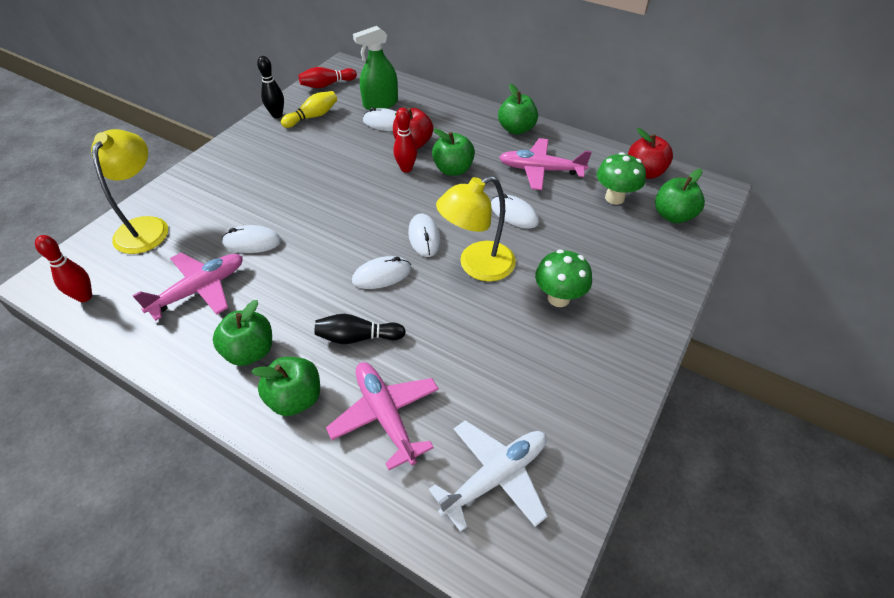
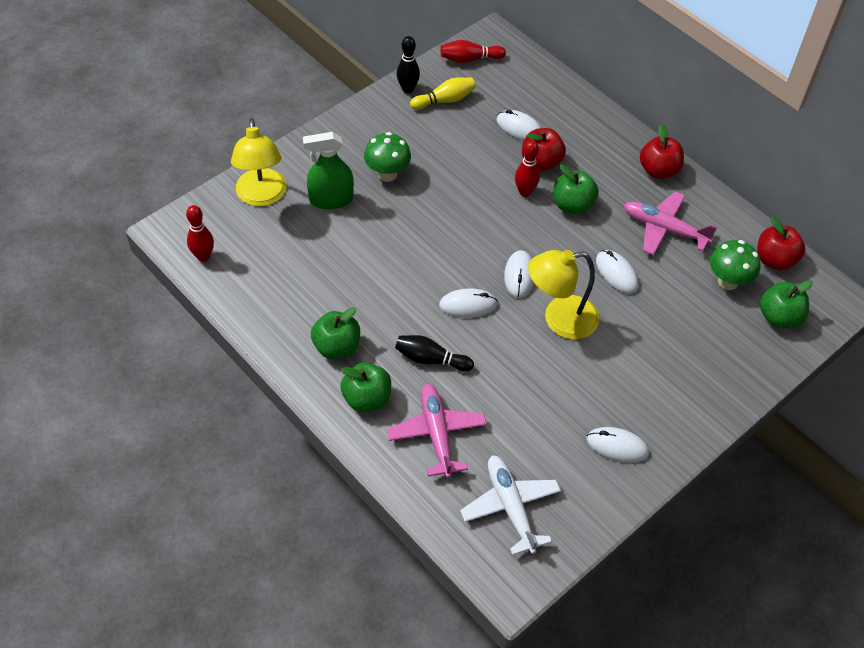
camera: 15 degrees right, 5 degrees up
(146, 227) = (261, 196): yellow lamp -> yellow lamp turned 150 degrees clockwise
(200, 290) = (302, 276): pink plane -> none
(252, 242) = (356, 238): white mouse -> white mouse (617, 446)
(380, 104) = (521, 100): green spray bottle -> green spray bottle (331, 199)
(495, 477) = (510, 507): white plane -> white plane turned 90 degrees counterclockwise
(516, 129) = (658, 170): green apple -> red apple
(558, 298) = (624, 372): green mushroom -> green mushroom (387, 174)

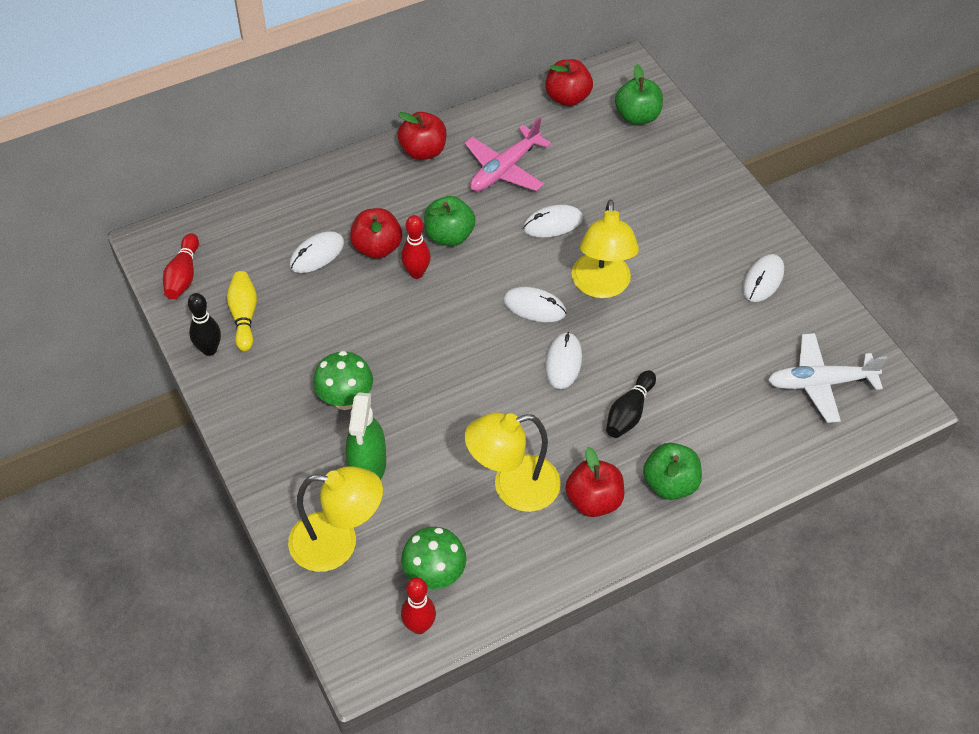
camera: 75 degrees left, 0 degrees up
(335, 291) = (513, 487): none -> yellow lamp
(337, 347) = (593, 500): green apple -> red apple
(437, 433) = (725, 427): pink plane -> none
(728, 281) = (585, 140): green mushroom -> green mushroom (434, 575)

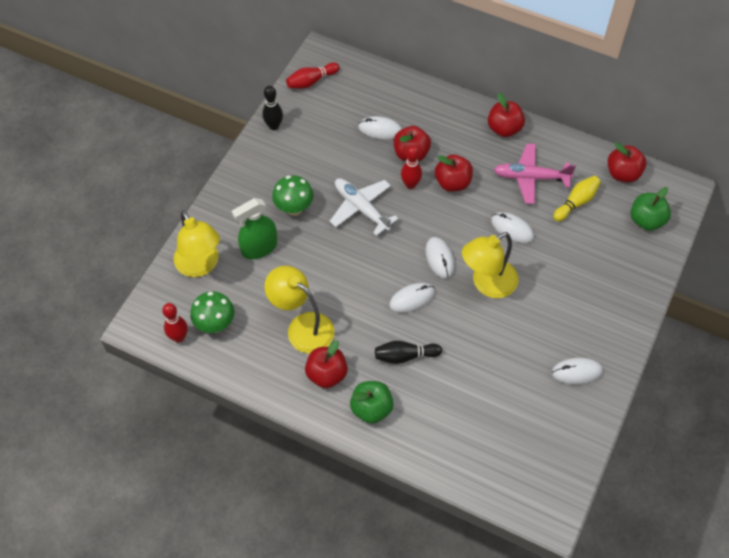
camera: 55 degrees right, 5 degrees up
(244, 316) = (309, 126): yellow bowling pin -> yellow bowling pin (576, 202)
(449, 236) = (452, 183): green apple -> red apple
(820, 383) = (522, 453): white plane -> white plane (361, 208)

